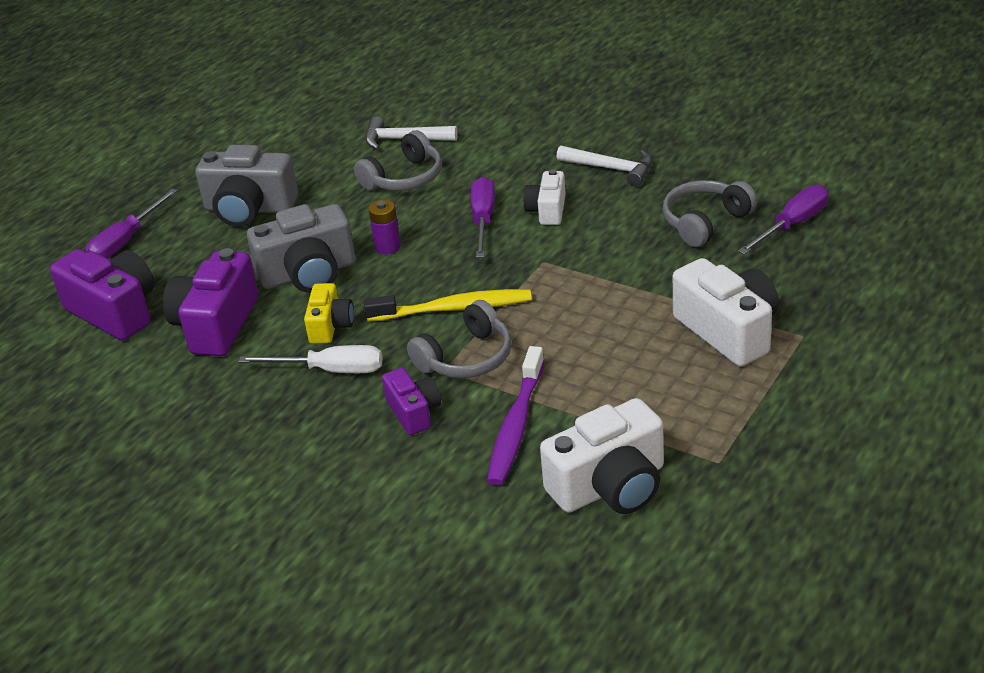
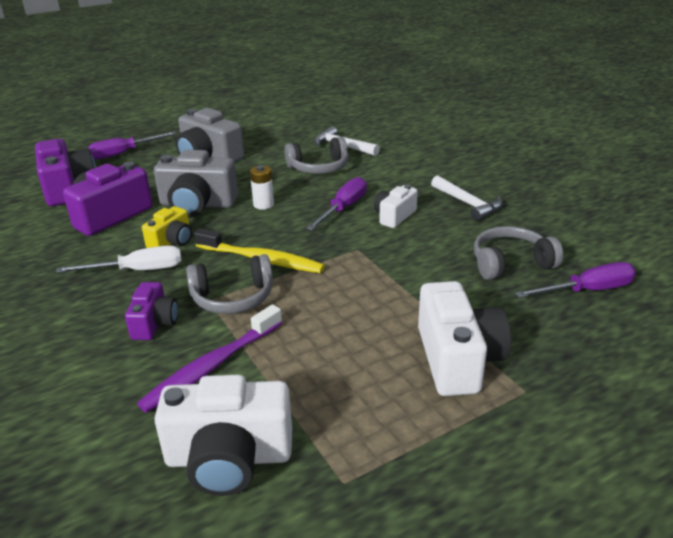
camera: 25 degrees right, 5 degrees down
(330, 370) = (138, 270): white screwdriver -> white screwdriver turned 45 degrees counterclockwise
(387, 247) = (263, 204): purple battery -> white battery

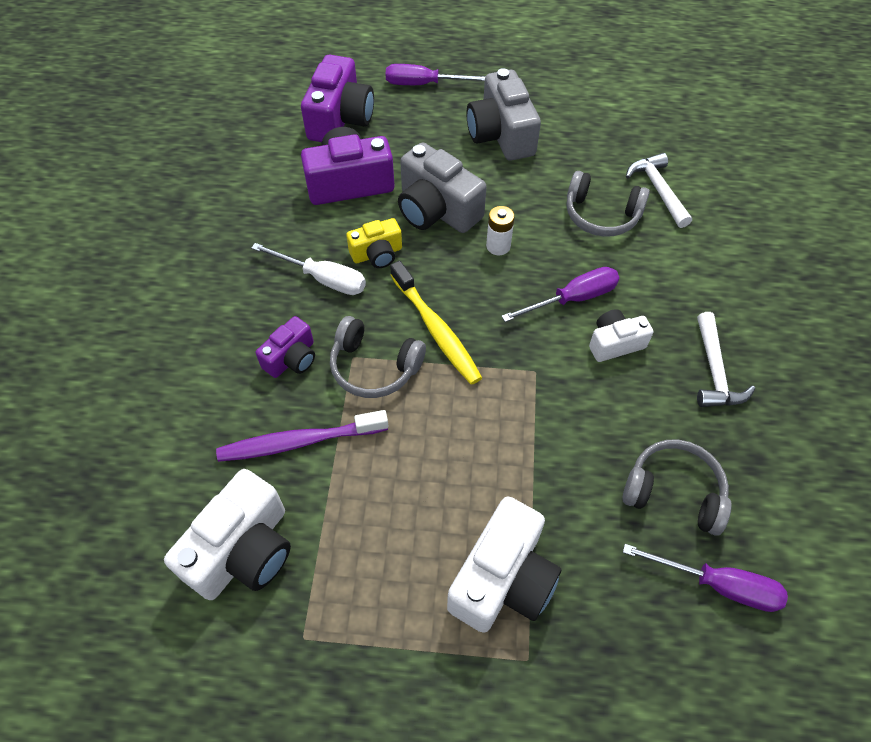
camera: 35 degrees right, 25 degrees up
(229, 458) = (243, 550): white camera -> white camera turned 90 degrees counterclockwise

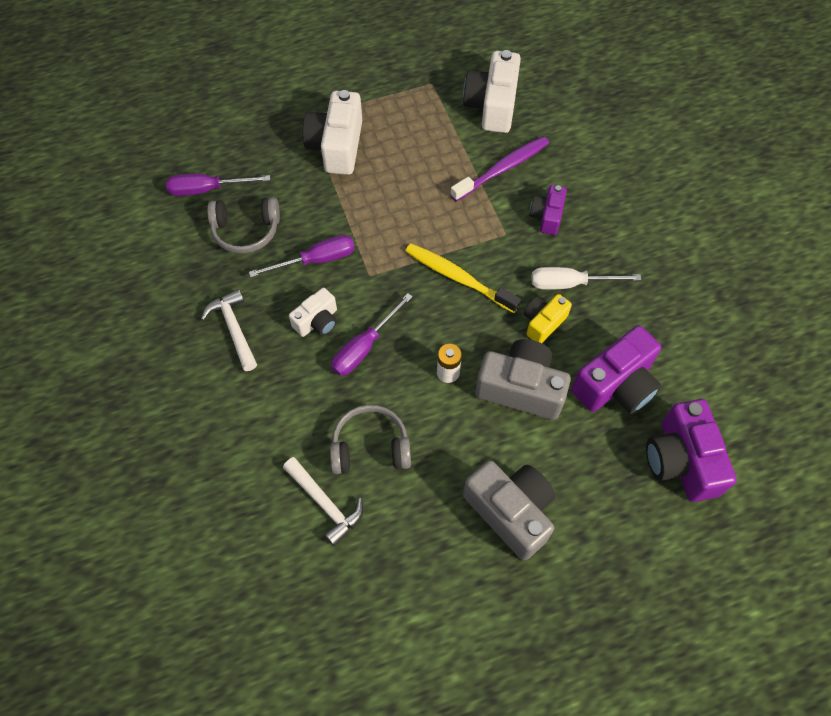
camera: 155 degrees right, 5 degrees up
(374, 367) = (486, 233): grey headphones -> none
(424, 84) = (632, 553): purple screwdriver -> purple screwdriver (316, 260)

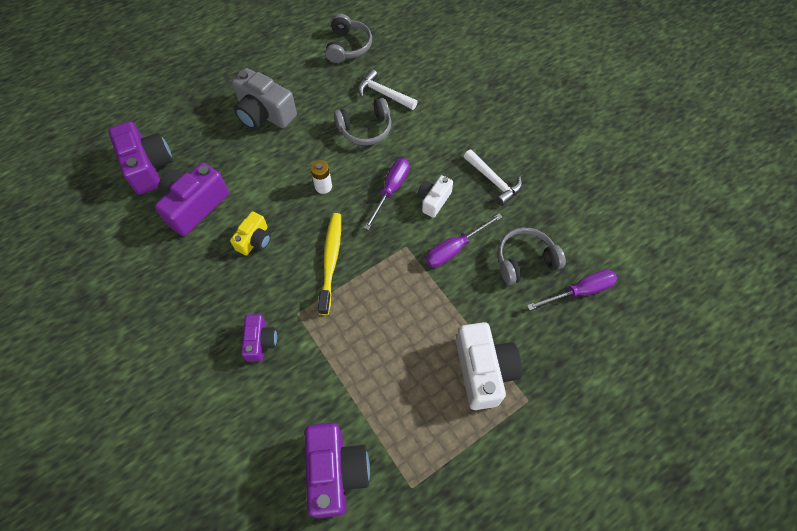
camera: 165 degrees right, 0 degrees up
(352, 621) = (348, 46): none -> grey headphones
(459, 278) = (330, 261): yellow toothbrush -> yellow toothbrush turned 105 degrees counterclockwise
(492, 105) = (336, 471): white camera -> purple camera
(502, 169) = (311, 385): purple toothbrush -> none
(521, 388) = (267, 188): grey camera -> none
(570, 283) = (234, 279): white screwdriver -> none

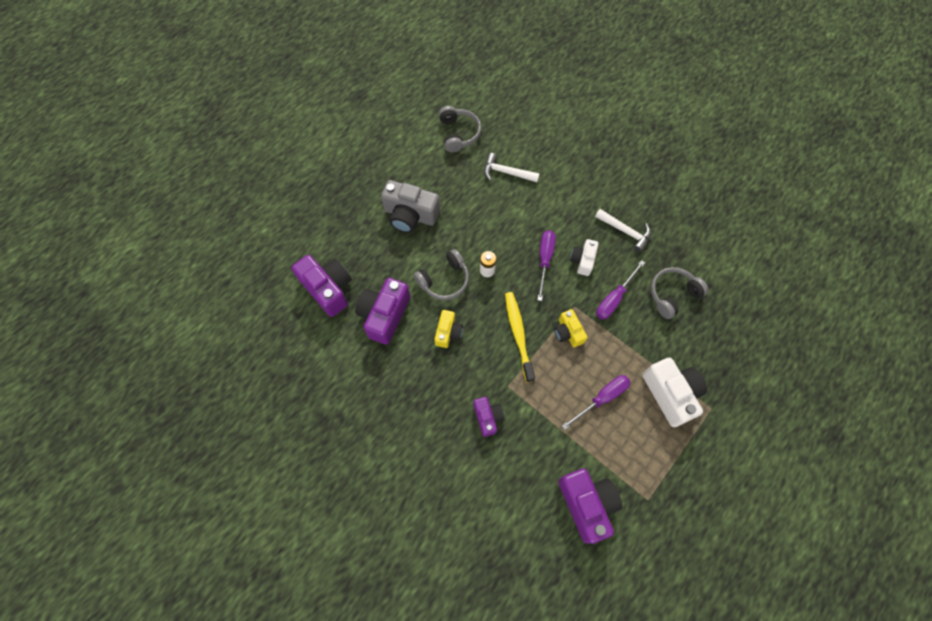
camera: 15 degrees left, 5 degrees up
(365, 129) = (503, 209): grey headphones -> grey headphones (444, 280)
(388, 272) = (568, 332): none -> yellow camera
(580, 291) = (722, 310): purple screwdriver -> purple screwdriver (602, 398)

